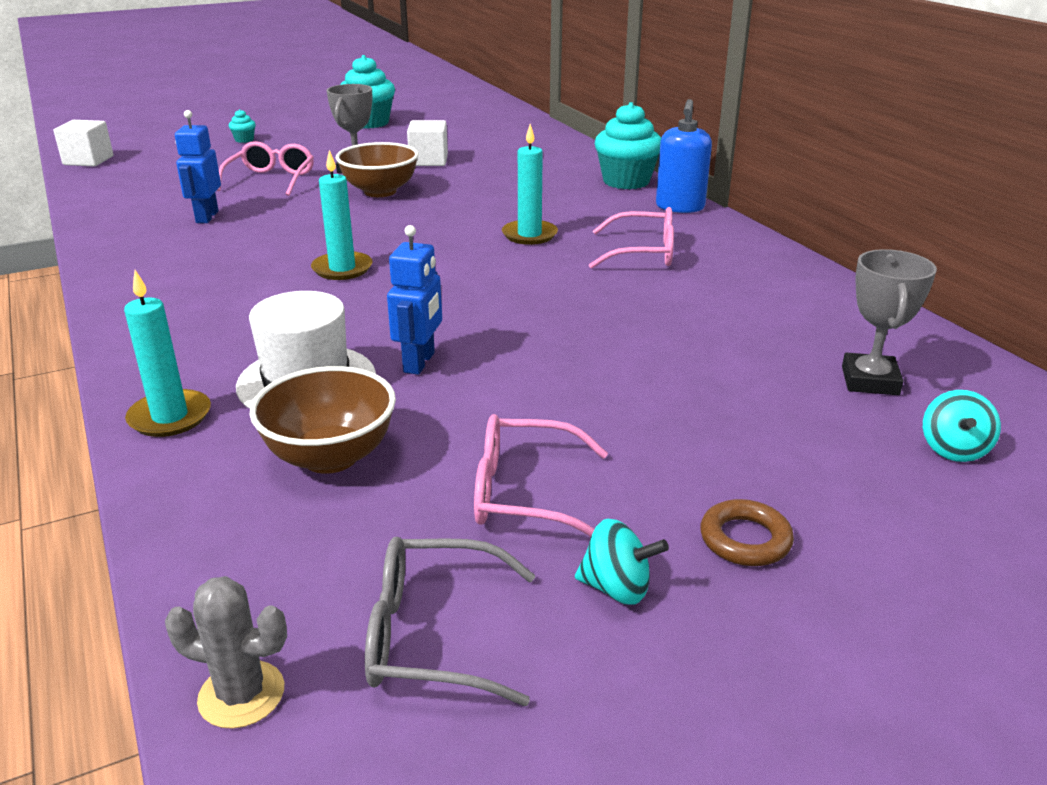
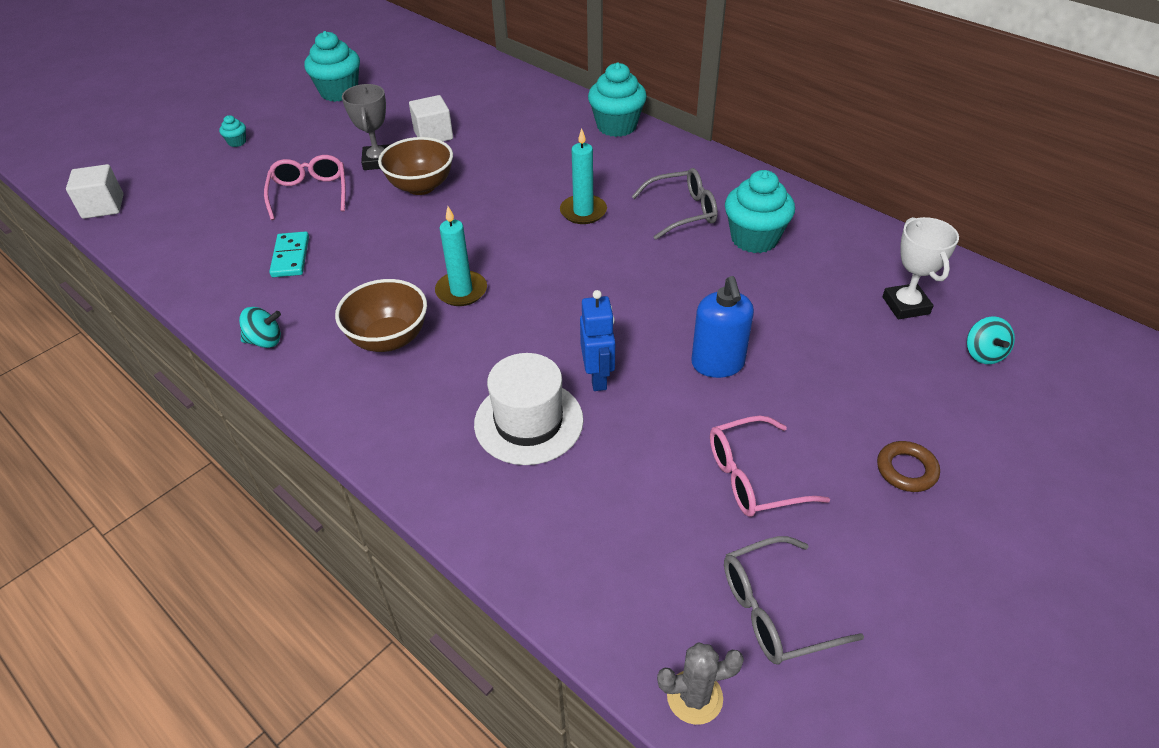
camera: 20 degrees left, 15 degrees up
(170, 417) = (453, 490): turquoise candle -> none
(206, 217) = (290, 257): blue robot -> turquoise domino
(330, 457) = (602, 488): brown bowl -> brown bowl (389, 339)
(617, 588) = (857, 534): turquoise spinning top -> turquoise spinning top (265, 341)
(643, 253) = (683, 211): pink glasses -> grey glasses
(680, 207) = (677, 149): blue soap dispenser -> blue soap dispenser (717, 364)
(712, 288) = (754, 239): none -> turquoise cupcake
(870, 381) = (905, 305): grey trophy -> white trophy

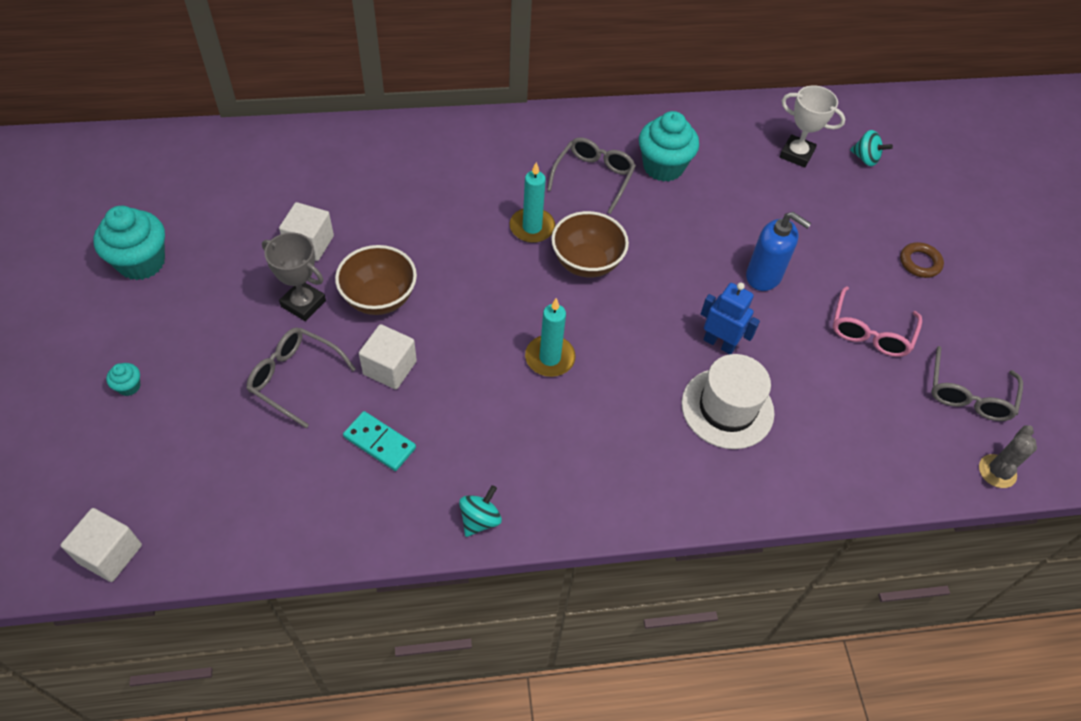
camera: 55 degrees left, 10 degrees up
(309, 193) = (294, 378): pink glasses -> grey glasses
(363, 224) = (390, 368): none -> white cube
(389, 339) = (561, 436): brown bowl -> brown bowl (586, 263)
(616, 126) = (444, 133): turquoise cupcake -> none

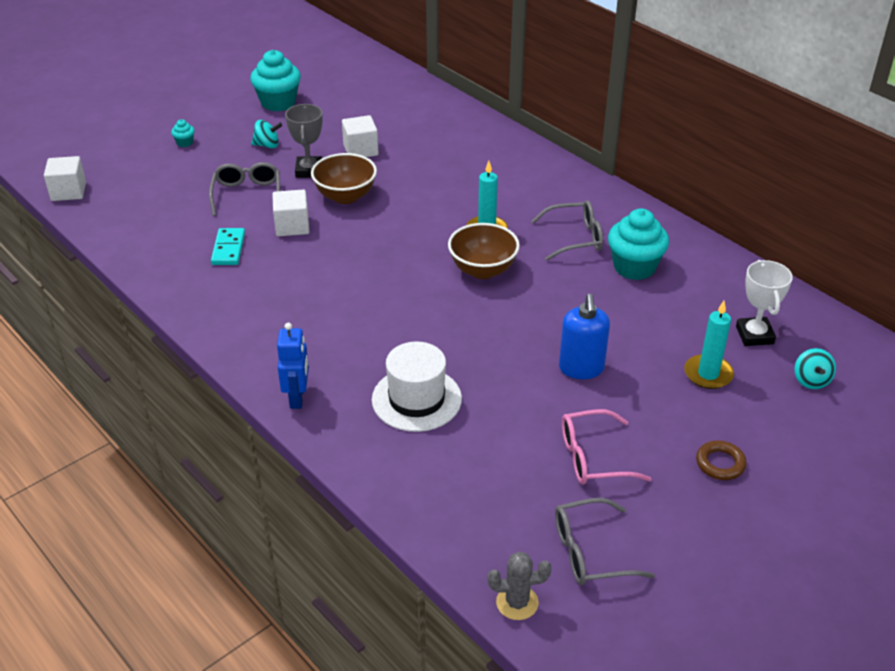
camera: 60 degrees right, 15 degrees down
(480, 519) = (205, 316): turquoise spinning top -> turquoise spinning top (267, 145)
(550, 358) = (372, 290): turquoise candle -> turquoise candle (708, 374)
(719, 343) = (479, 370): blue robot -> blue robot (297, 397)

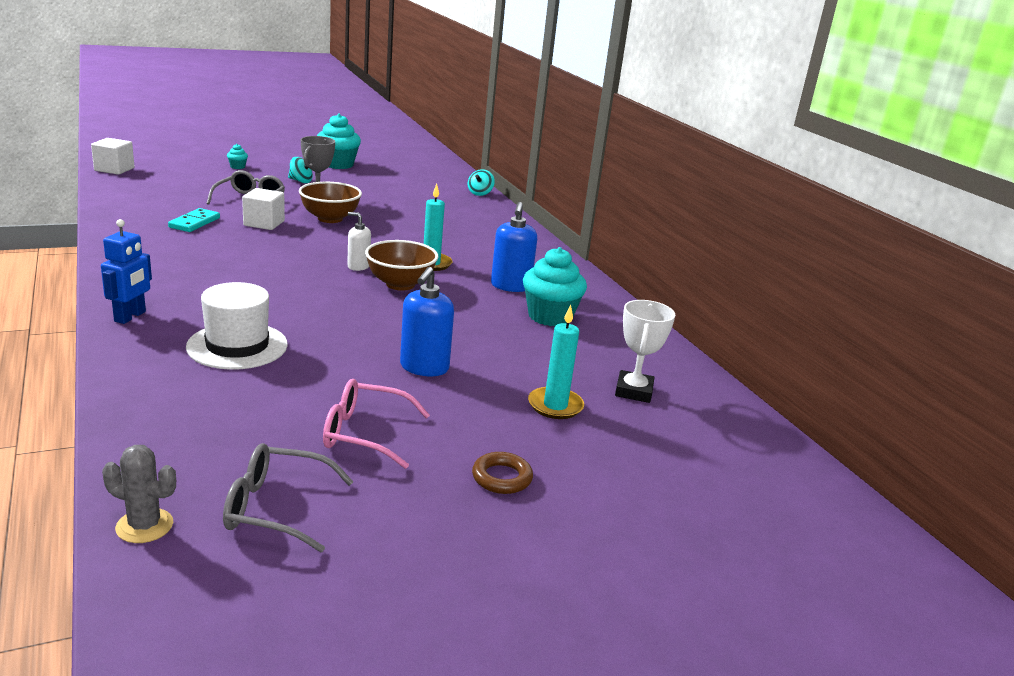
camera: 15 degrees right, 15 degrees down
(360, 150) = (374, 199): white cube -> none
(428, 258) = (358, 266): none -> white soap dispenser
(575, 238) = (510, 286): grey glasses -> blue soap dispenser
(811, 380) = (669, 441): turquoise spinning top -> turquoise spinning top (480, 193)

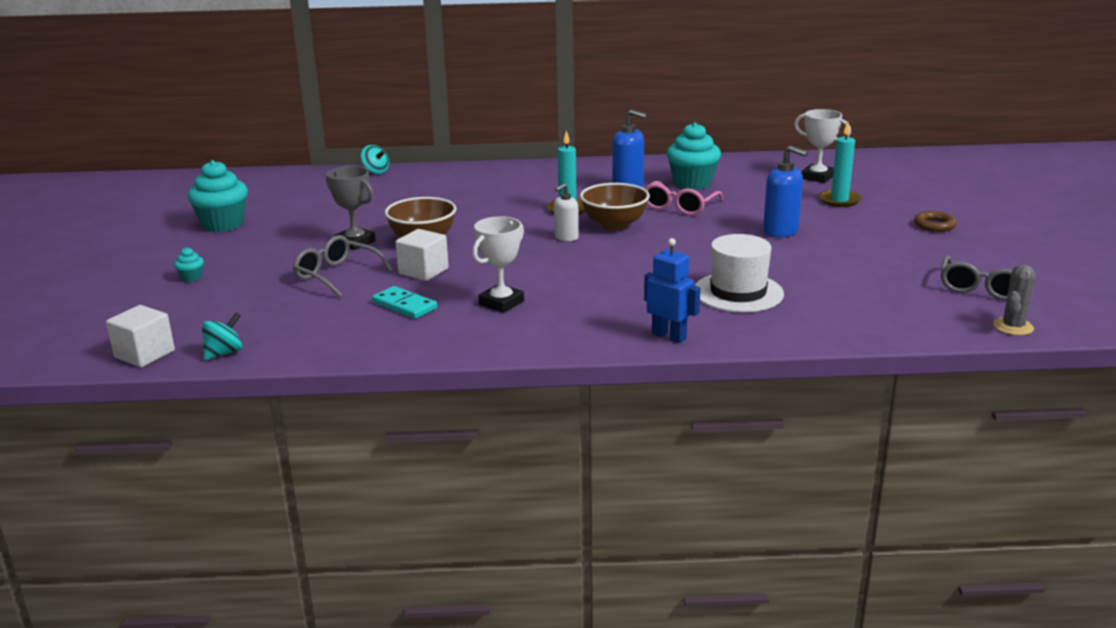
camera: 65 degrees left, 0 degrees up
(202, 251) = (501, 303): none -> white trophy
(301, 181) = (279, 247): turquoise spinning top -> turquoise spinning top (224, 353)
(364, 433) = (883, 257): pink glasses -> pink glasses (679, 207)

